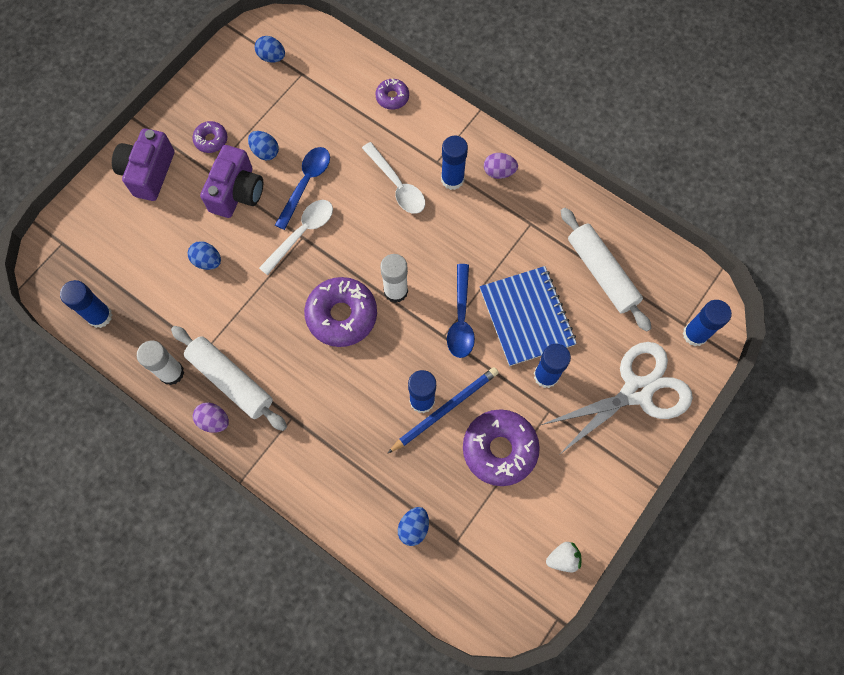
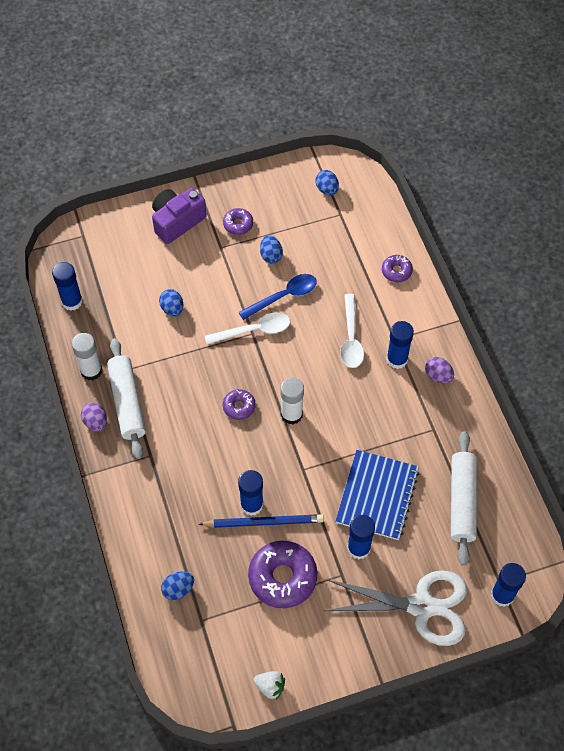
camera: 35 degrees right, 10 degrees down
(237, 192) = (229, 272): purple camera -> none
(341, 315) = (239, 407): purple donut -> purple donut, size x0.51
(461, 319) = (325, 465): blue spoon -> none

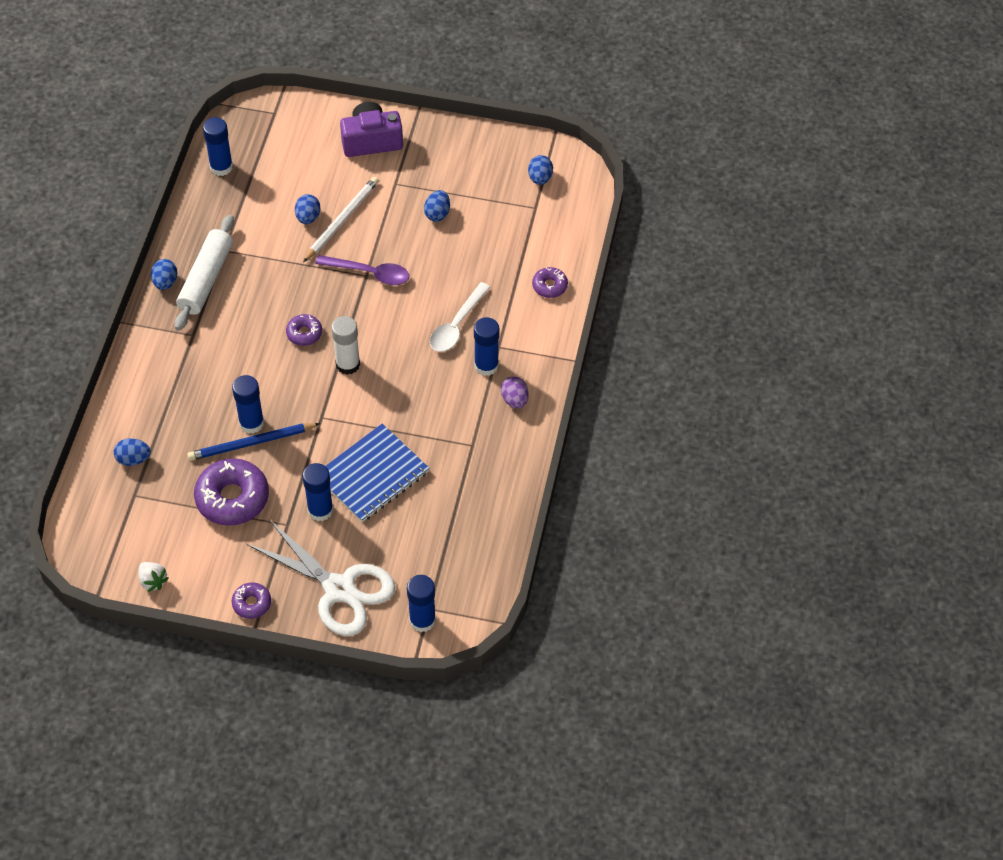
camera: 30 degrees right, 5 degrees down
(91, 371) = (194, 236): white glue stick -> none
(95, 422) = (165, 282): purple egg -> blue egg
(201, 298) = (342, 220): none -> white pencil
(238, 224) = (428, 170): purple donut -> purple donut (252, 603)
(254, 330) = (370, 273): white spoon -> purple spoon
(264, 522) = (251, 443): blue pencil -> blue pencil turned 135 degrees clockwise
(284, 296) = (421, 256): blue spoon -> none
(462, 501) = (449, 521): white rolling pin -> none

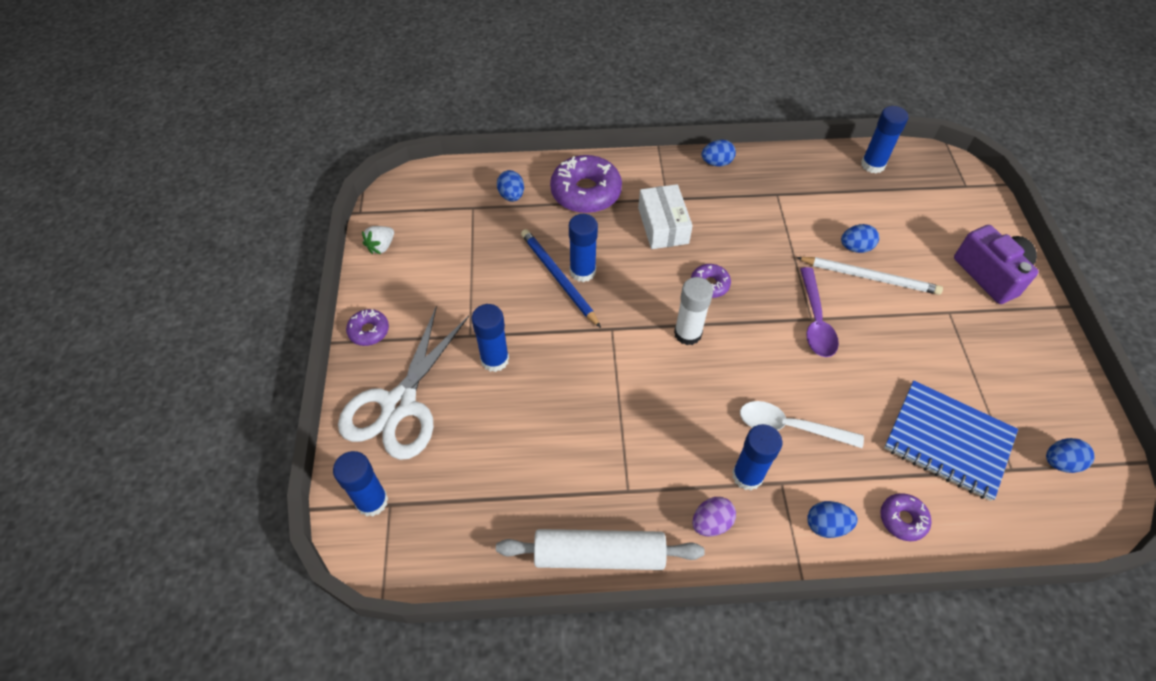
camera: 75 degrees right, 0 degrees up
(206, 279) = (735, 190): white rolling pin -> white rolling pin (599, 555)
(224, 347) = (663, 225): none -> white box
(232, 498) = (489, 281): purple donut -> purple donut (586, 192)
(372, 475) = (553, 396): blue notebook -> blue notebook (948, 441)
(437, 214) = (934, 364): blue egg -> blue egg (826, 525)

